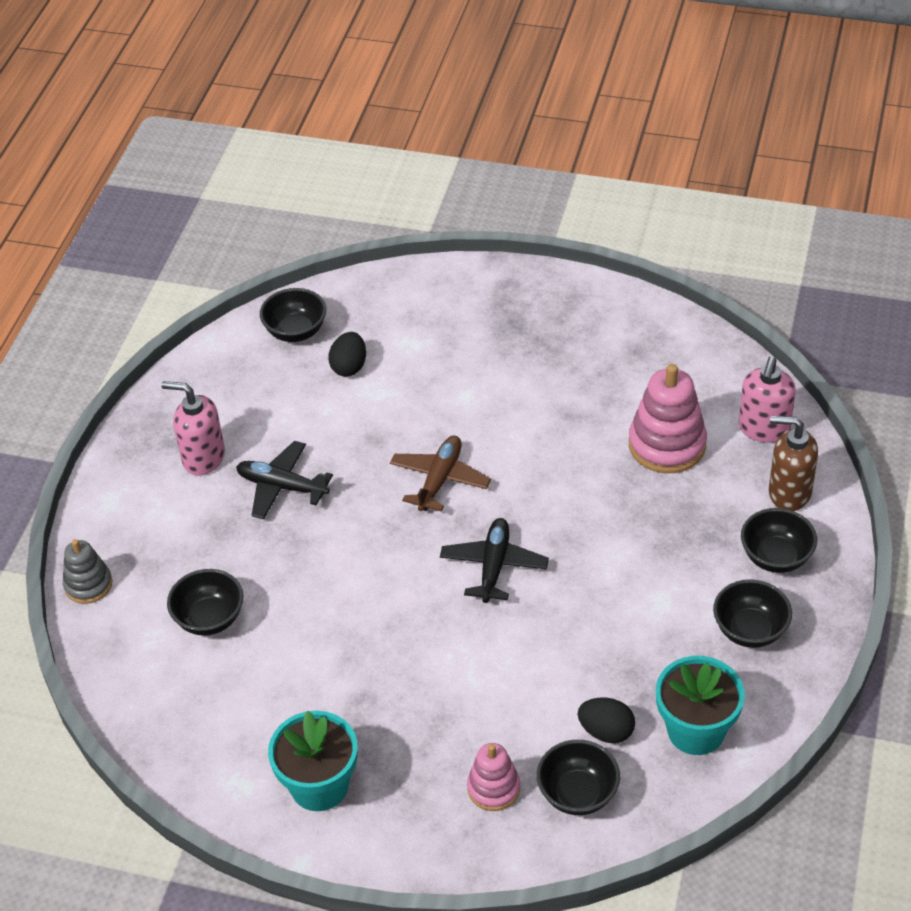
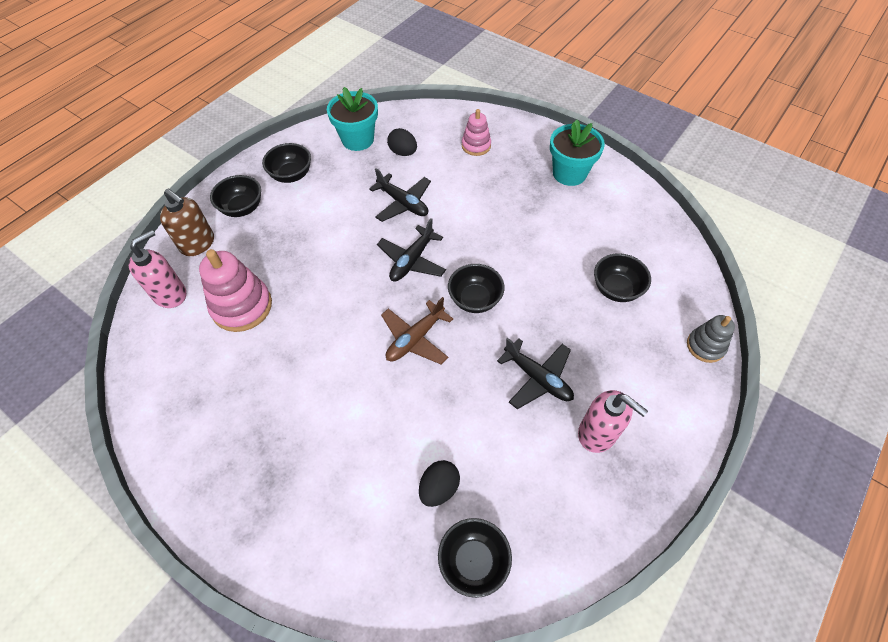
camera: 160 degrees left, 10 degrees up
(554, 643) = (403, 203): none -> black plane
(578, 794) = (435, 131): black bowl -> black bowl (475, 300)

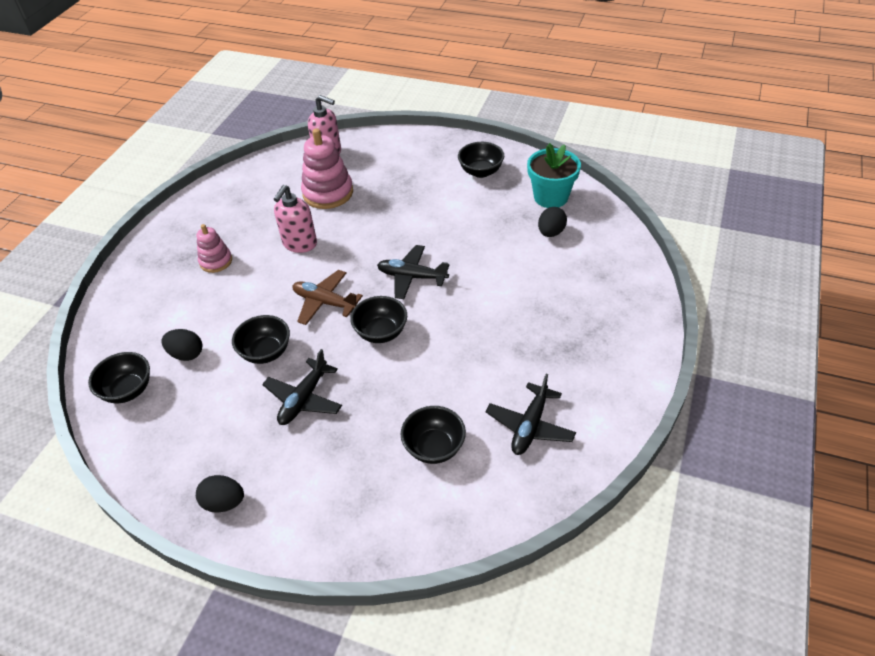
camera: 75 degrees right, 10 degrees down
(198, 244) = (381, 149): brown soap dispenser -> none
(242, 208) = (429, 158): black bowl -> black bowl (266, 352)
(403, 203) = (481, 251): black plane -> black plane (530, 426)
(476, 145) = (594, 284): pink stacking toy -> pink stacking toy (216, 261)
(569, 173) = (595, 374): turquoise flower pot -> none
(597, 433) = (253, 457): pink soap dispenser -> pink soap dispenser (299, 244)
(645, 466) = (224, 502): none -> black egg
(705, 346) = (381, 546): grey stacking toy -> none

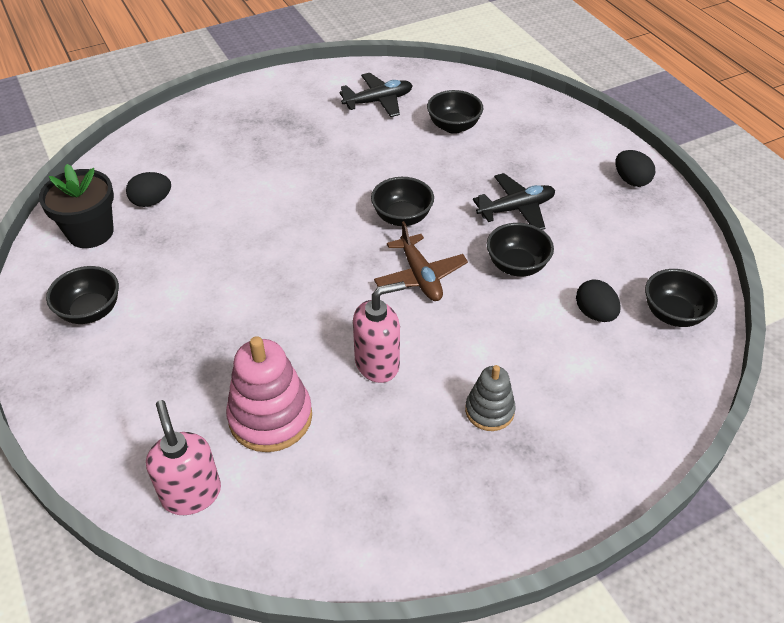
camera: 140 degrees left, 0 degrees up
(216, 261) = (489, 411): pink stacking toy -> grey stacking toy
(412, 277) = (317, 246): black plane -> none
(551, 197) = (90, 232): turquoise flower pot -> black flower pot

